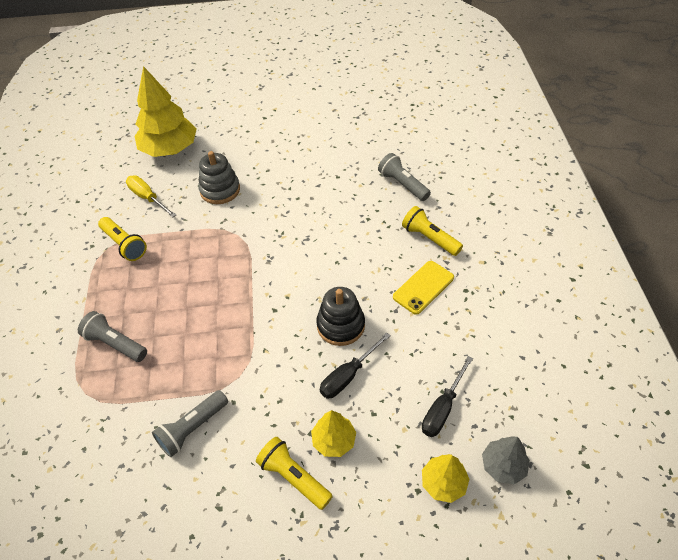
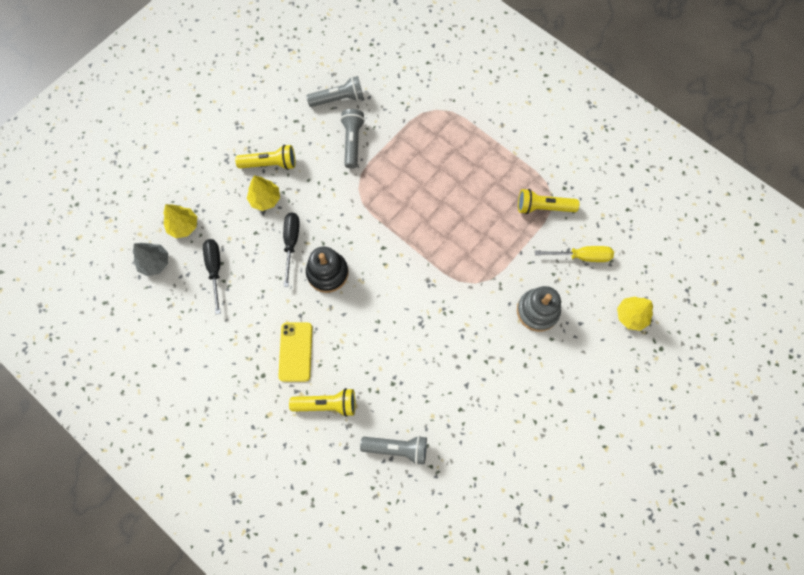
camera: 135 degrees right, 20 degrees up
(115, 344) = (456, 145): grey flashlight -> grey flashlight (338, 99)
(169, 149) = (631, 316): yellow tree -> yellow tree, size x0.51

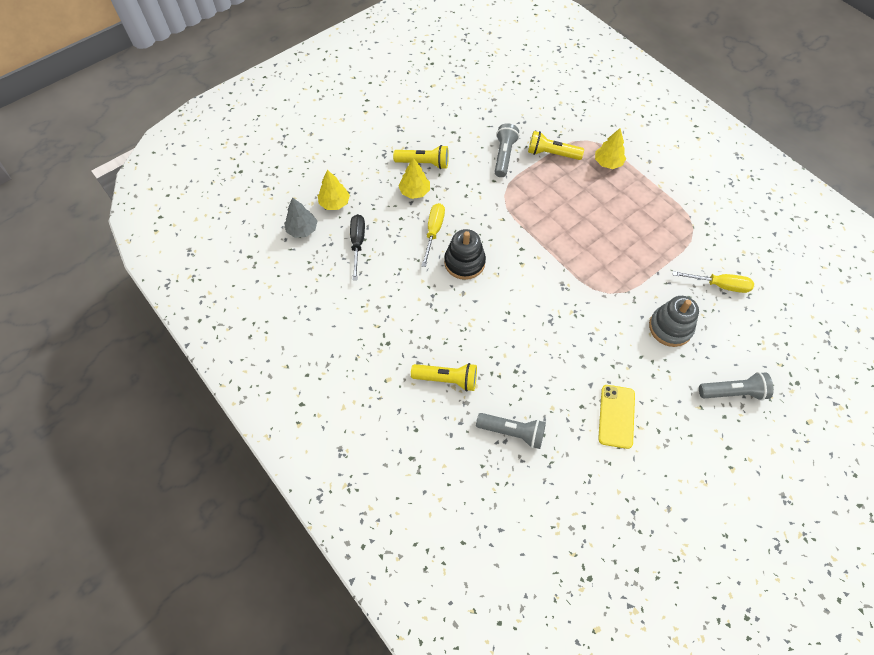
camera: 10 degrees right, 10 degrees down
(291, 243) = (433, 232): black screwdriver -> yellow screwdriver
(295, 352) = (423, 327): yellow phone -> yellow phone (616, 416)
(338, 99) = (496, 119): grey flashlight -> grey flashlight (733, 392)
(543, 207) = (684, 236): yellow flashlight -> yellow flashlight (551, 154)
(631, 316) = (767, 347): yellow tree -> yellow tree (608, 163)

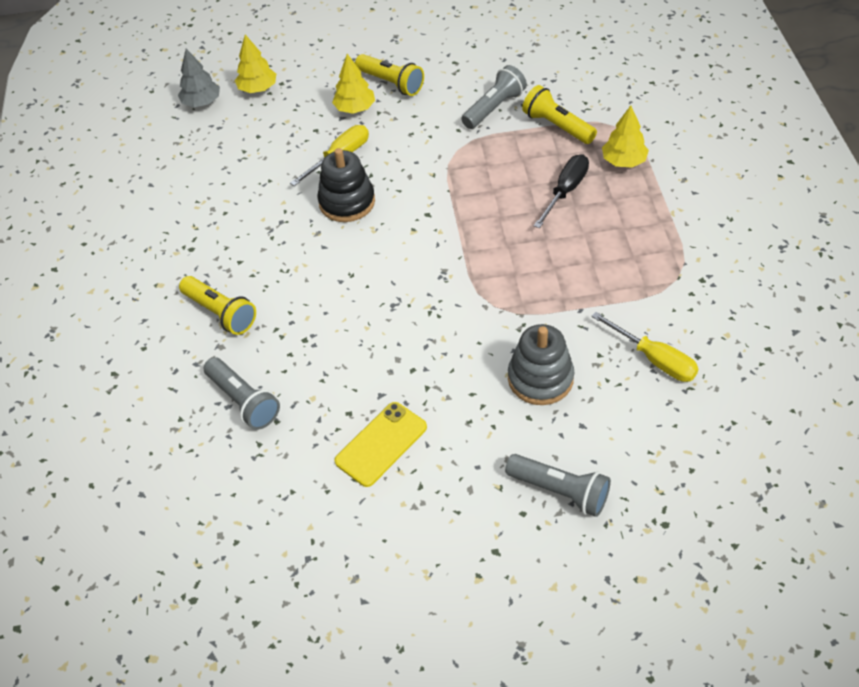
camera: 35 degrees right, 10 degrees down
(357, 244) = (246, 138): black screwdriver -> black screwdriver (565, 191)

